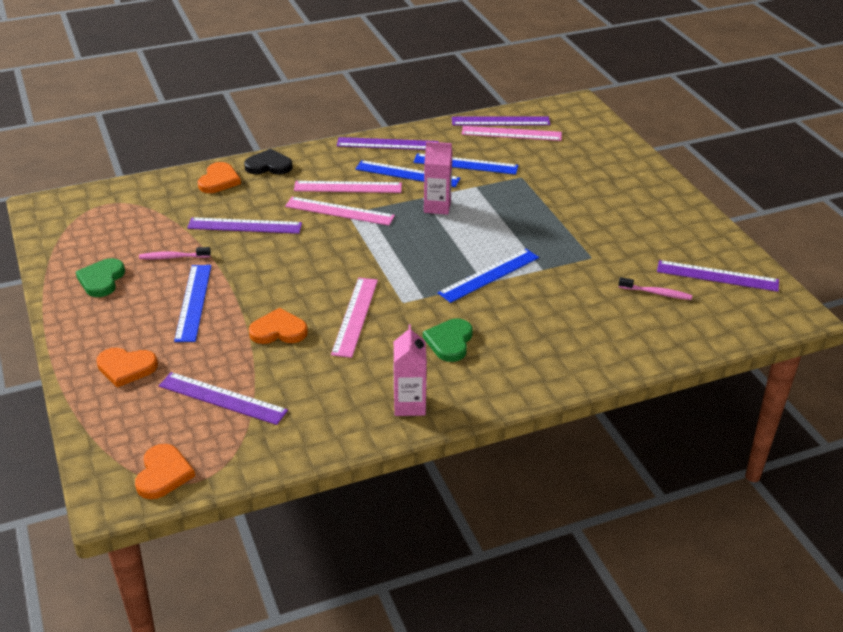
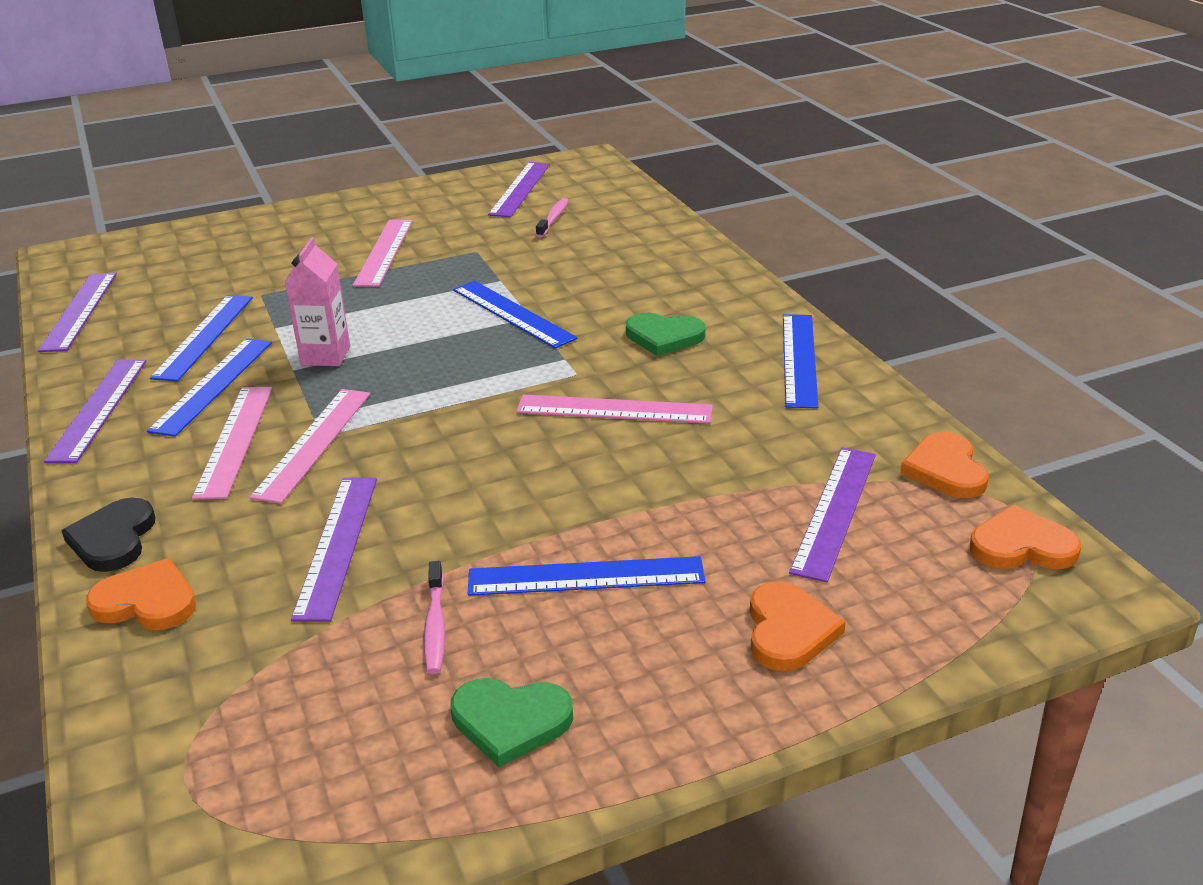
camera: 90 degrees left, 5 degrees down
(278, 330) = (658, 475): orange heart -> orange heart (945, 470)
(409, 405) = (799, 359): pink carton -> blue ruler
(511, 133) = (126, 302): pink ruler -> pink ruler (384, 252)

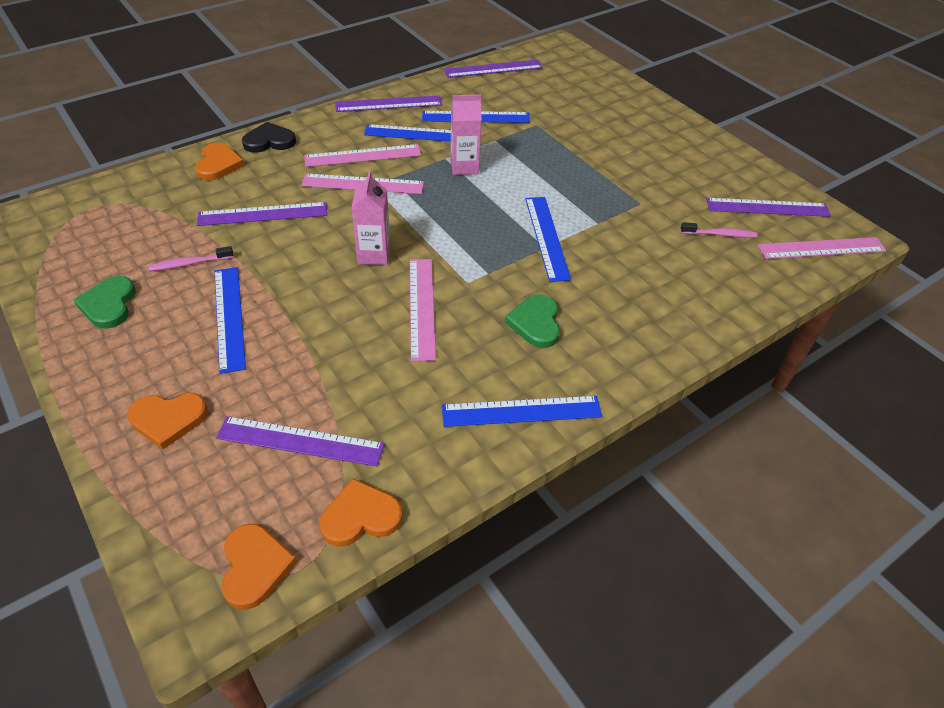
camera: 75 degrees right, 15 degrees up
(384, 252) = (618, 161): pink ruler -> pink ruler (821, 248)
(491, 441) = (374, 254): none -> pink carton
(512, 314) = (546, 237): blue ruler -> blue ruler turned 45 degrees counterclockwise

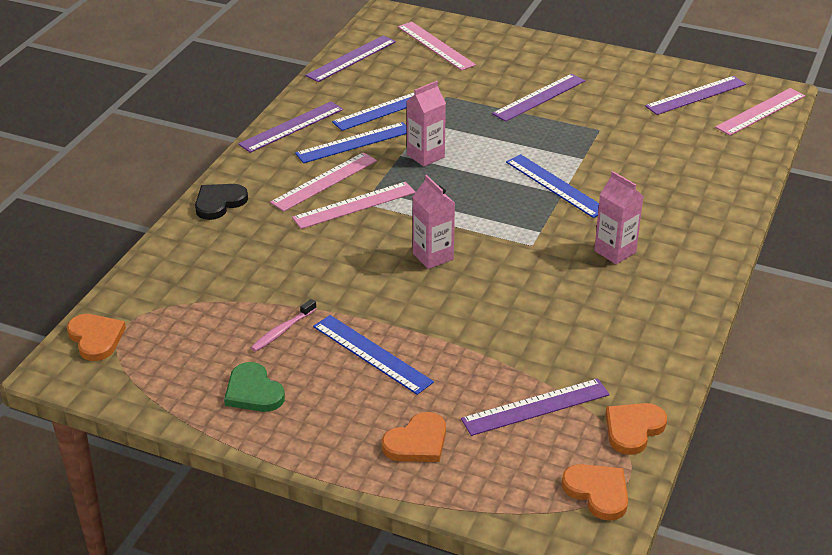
camera: 30 degrees left, 10 degrees down
(218, 164) = (196, 242): orange heart -> orange heart (96, 338)
(263, 214) = (295, 265): purple ruler -> purple ruler (539, 97)
(421, 307) = (517, 278): pink ruler -> pink ruler (435, 46)
(521, 411) = (668, 314): blue ruler -> none
(535, 323) = (615, 251): green heart -> pink carton
(720, 234) = (681, 130): pink toothbrush -> none

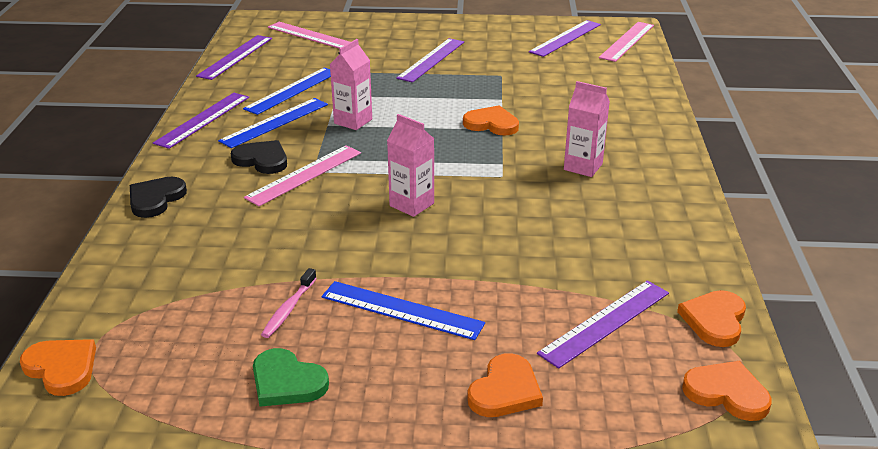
camera: 20 degrees left, 5 degrees down
(324, 181) = (262, 160): pink ruler -> black heart
(555, 185) = (491, 124): blue ruler -> orange heart

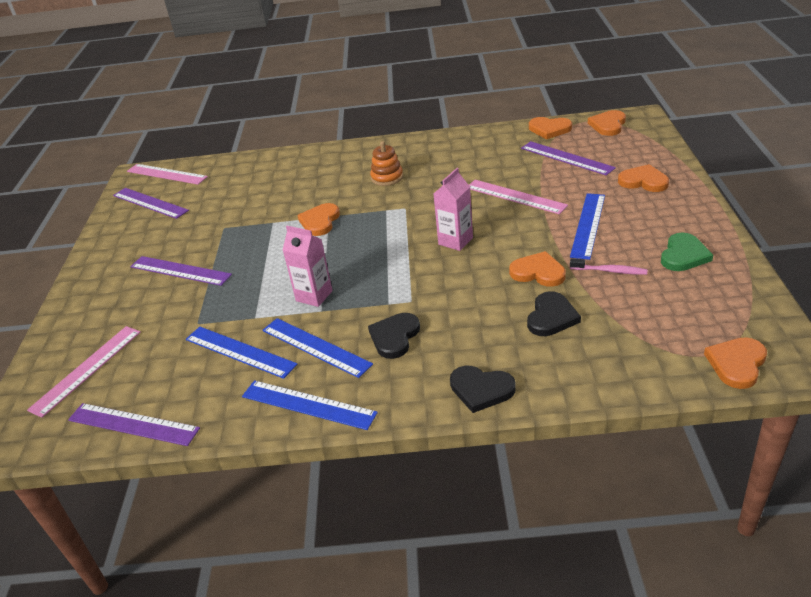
camera: 90 degrees left, 5 degrees up
(203, 119) = (308, 404): purple ruler -> blue ruler
(230, 252) = (551, 317): none -> black heart
(304, 175) = (418, 304): pink ruler -> pink ruler (515, 196)
(317, 254) = (538, 272): none -> orange heart
(583, 167) = (387, 177): pink carton -> orange stacking toy

